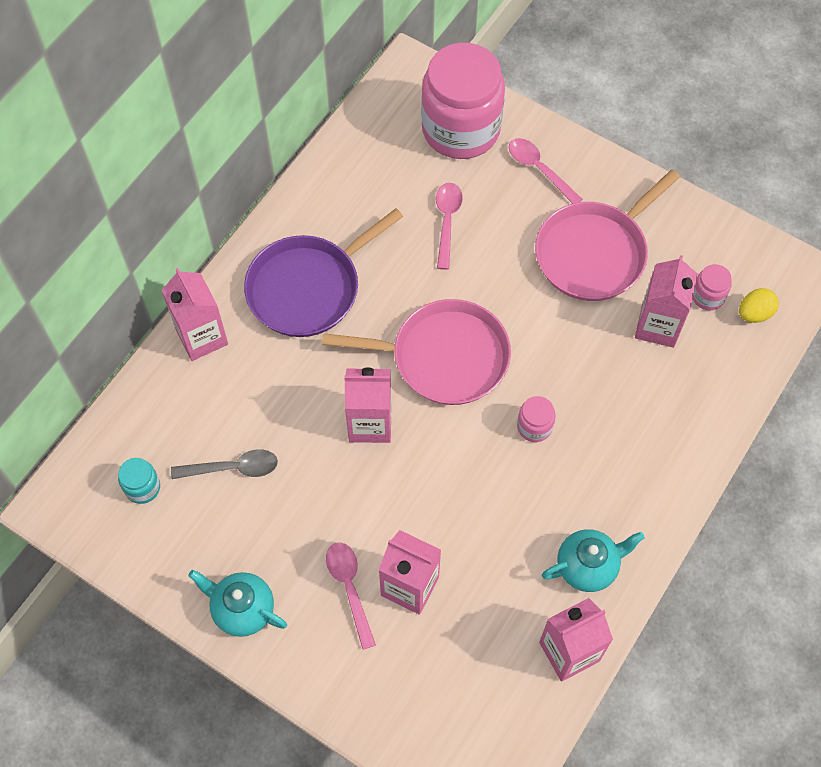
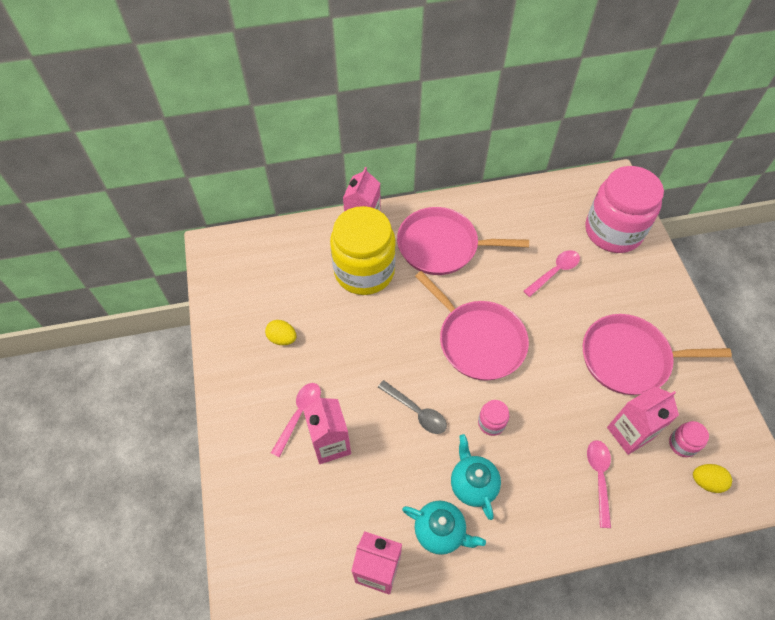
camera: 45 degrees right, 5 degrees down
(142, 487) = (258, 273): turquoise jar -> none
(233, 468) = (309, 301): grey spoon -> grey spoon (416, 411)
(242, 609) = (238, 374): turquoise teapot -> turquoise teapot (473, 484)
(247, 531) = (282, 338): none -> yellow egg
(256, 385) = (364, 271): none -> yellow jar
(308, 288) = (442, 246): purple pan -> pink pan
(370, 423) = (401, 340): pink carton -> none
(539, 169) = (640, 286): pink spoon -> pink spoon (599, 477)

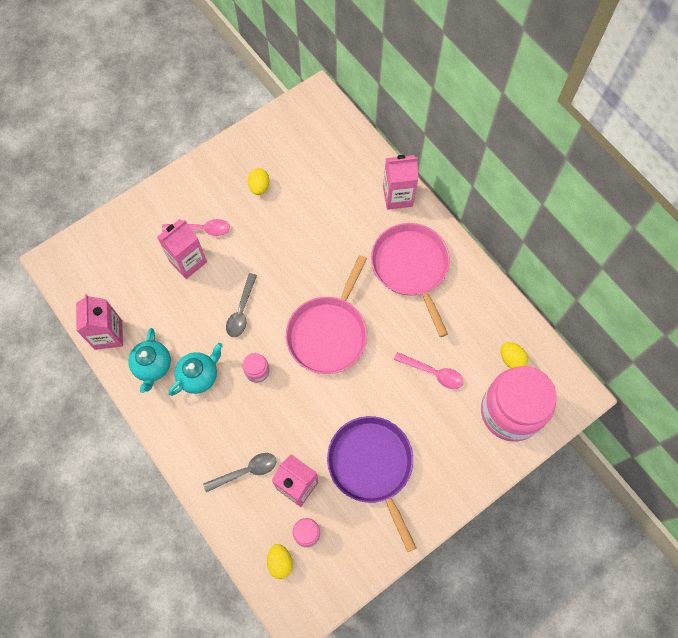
camera: 65 degrees right, 10 degrees up
(364, 271) = (352, 217): yellow jar -> none
(565, 210) = (511, 359): none -> yellow egg
(599, 477) = (246, 471): pink spoon -> grey spoon
(629, 358) = (372, 466): pink pan -> purple pan

